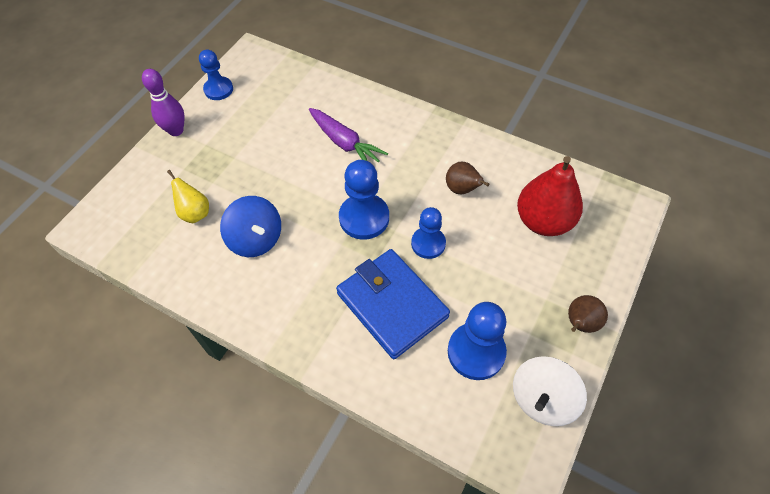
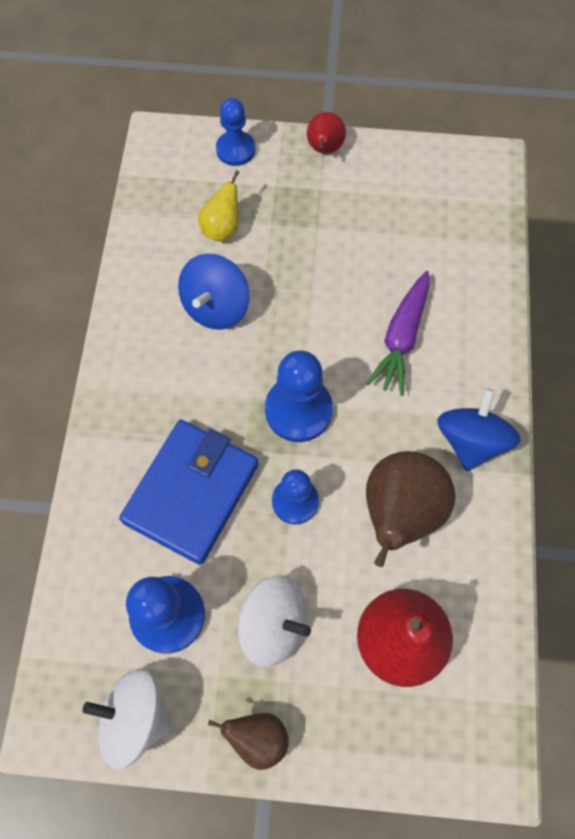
camera: 65 degrees right, 10 degrees up
(176, 130) = (324, 149): purple bowling pin -> red pear
(218, 89) = (409, 159): blue pawn -> blue pawn (235, 150)
(432, 136) = (470, 440): none -> blue spinning top
(462, 189) = (399, 513): brown pear -> brown pear, size x1.83
(508, 287) = (273, 624): none -> white spinning top

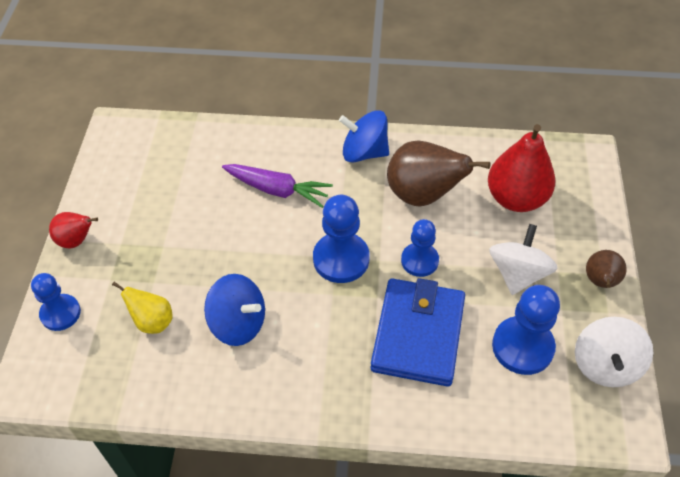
camera: 90 degrees left, 15 degrees down
(191, 493) = (418, 334): blue wallet -> blue wallet turned 75 degrees clockwise

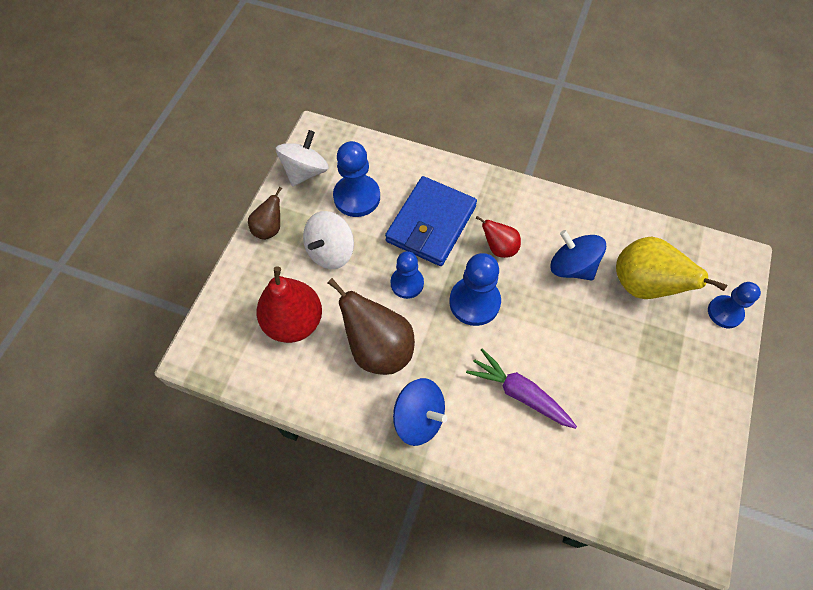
camera: 165 degrees left, 10 degrees up
(77, 240) = (722, 385): red pear -> red pear (499, 248)
(152, 321) = (644, 285): yellow pear -> yellow pear, size x1.83

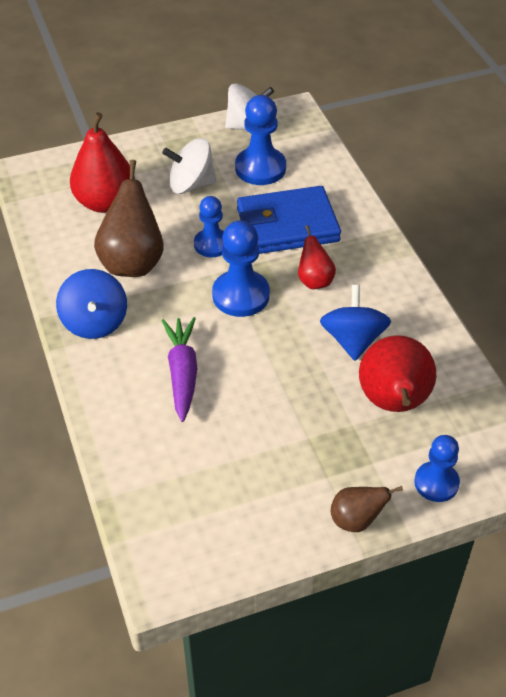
camera: 50 degrees right, 15 degrees down
(269, 229) = (172, 140): brown pear -> brown pear (356, 520)
(644, 285) = (393, 403): yellow pear -> red pear

